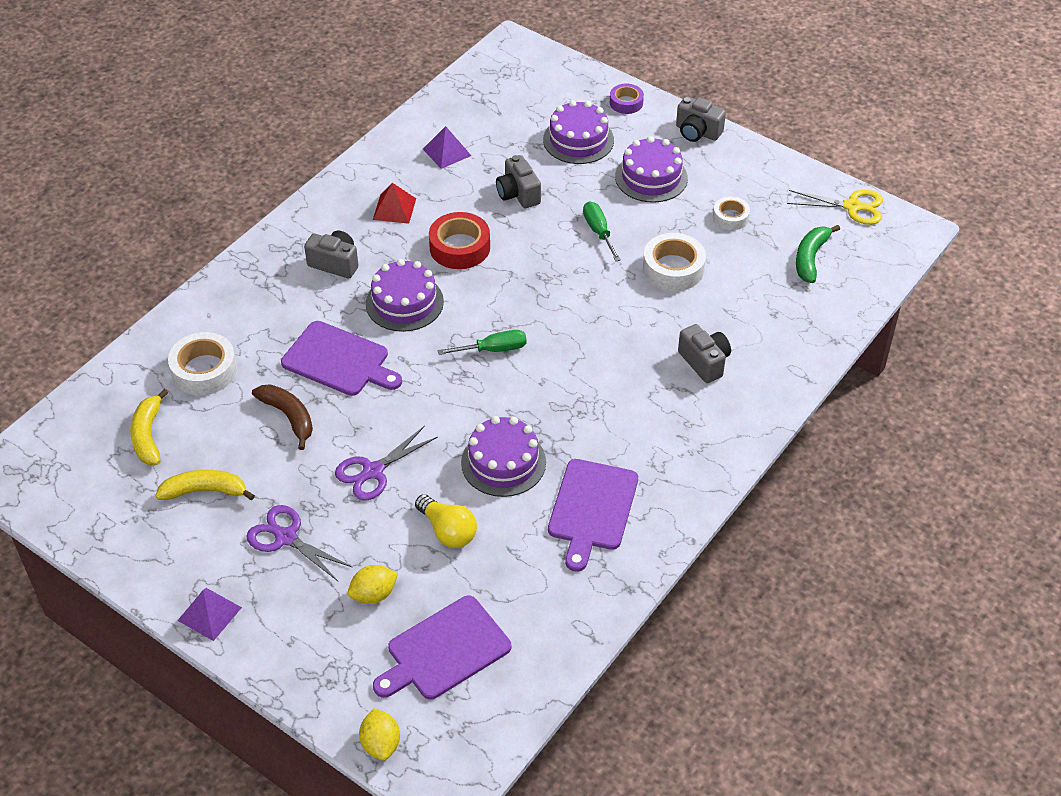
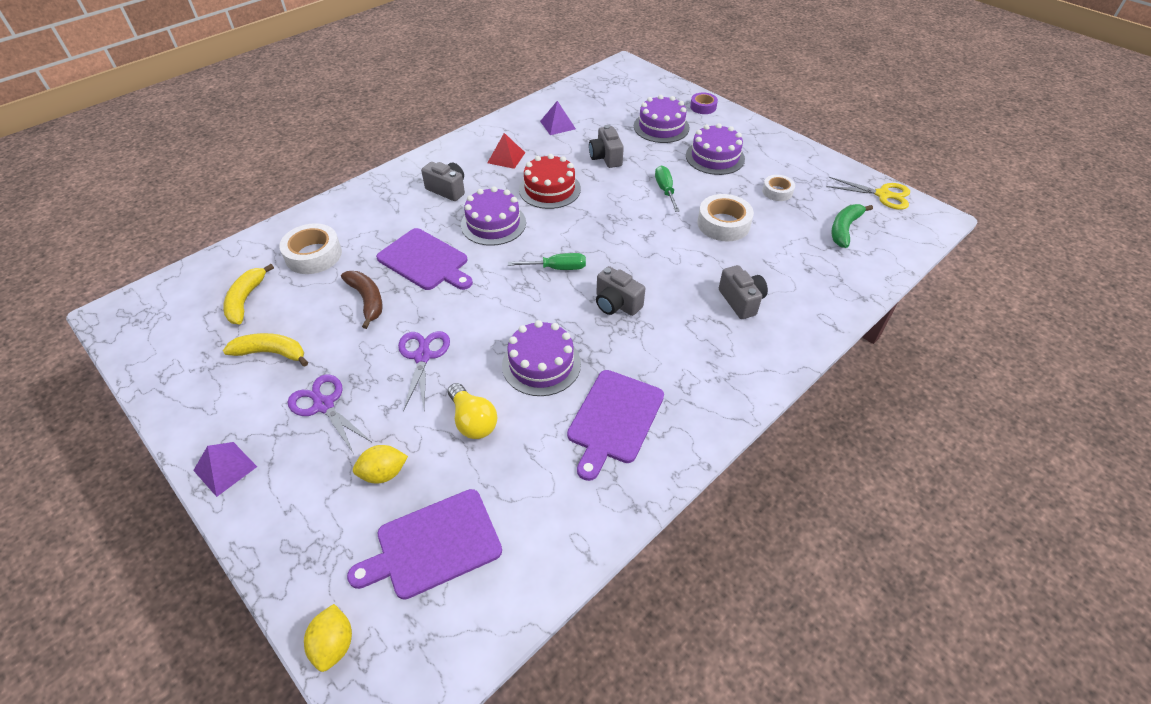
camera: 10 degrees right, 0 degrees up
(373, 471) = (422, 356): purple scissors -> purple scissors turned 120 degrees clockwise
(459, 247) = (549, 189): red tape -> red cake
(697, 132) = (756, 131): grey camera -> grey camera (616, 304)

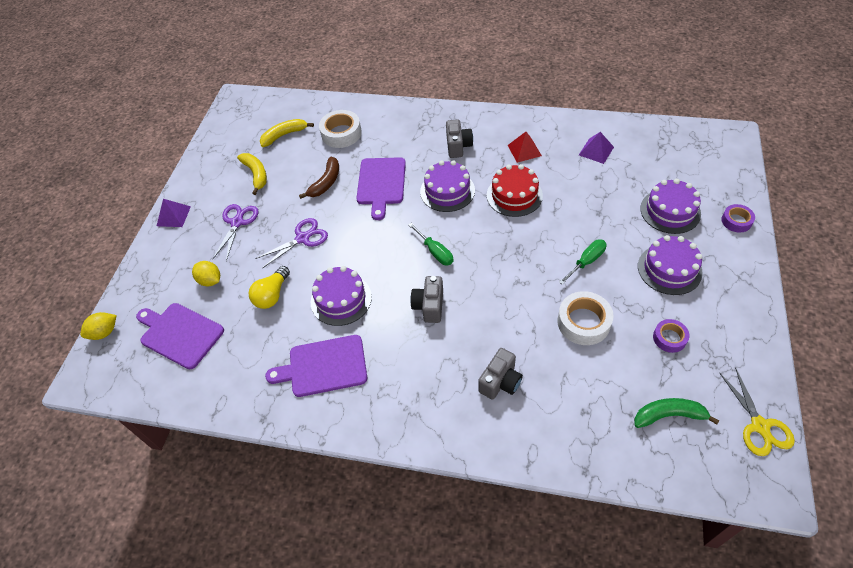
camera: 60 degrees right, 5 degrees up
(606, 157) = (587, 202): grey camera -> none
(777, 191) = (669, 338): white tape -> purple tape

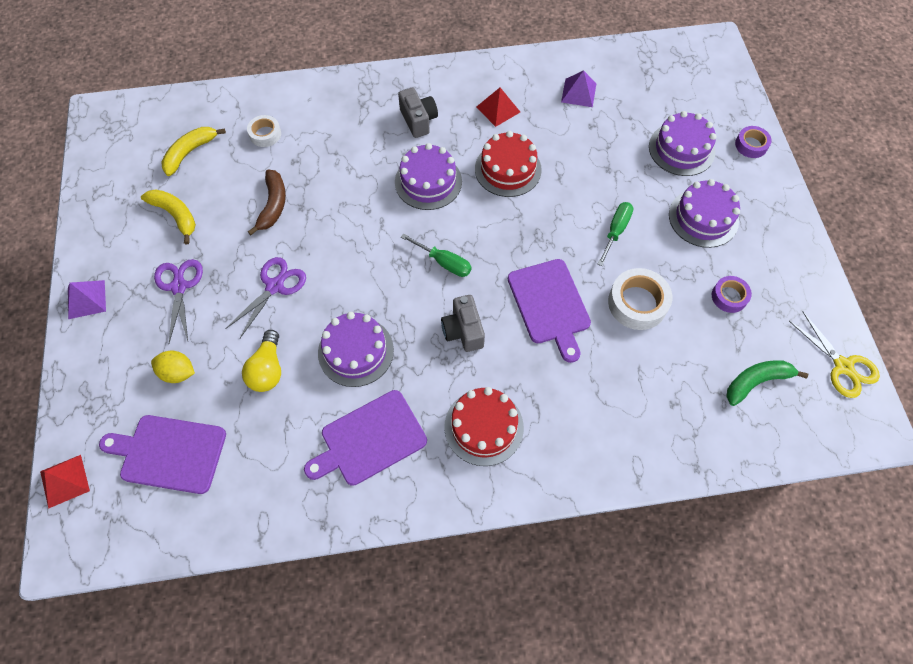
camera: 25 degrees left, 10 degrees up
(104, 332) = (64, 481): yellow lemon -> red pyramid
(341, 133) = (265, 134): white tape -> white tape, size x0.60
(381, 183) = (344, 190): purple cutting board -> purple cutting board (549, 305)
(415, 383) = (484, 427): none -> red cake
(500, 382) = (575, 397): grey camera -> none

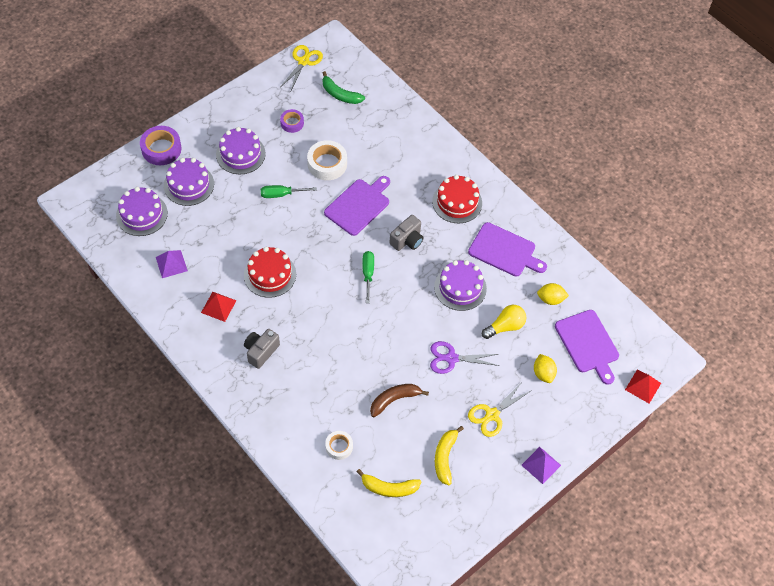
camera: 125 degrees left, 5 degrees down
(179, 286) = (492, 415): purple scissors -> yellow scissors
(261, 450) = (550, 299): none -> yellow lemon
(428, 182) = (311, 316): purple cake -> purple cake (142, 214)
(751, 145) = (161, 149): purple tape -> purple tape, size x1.66

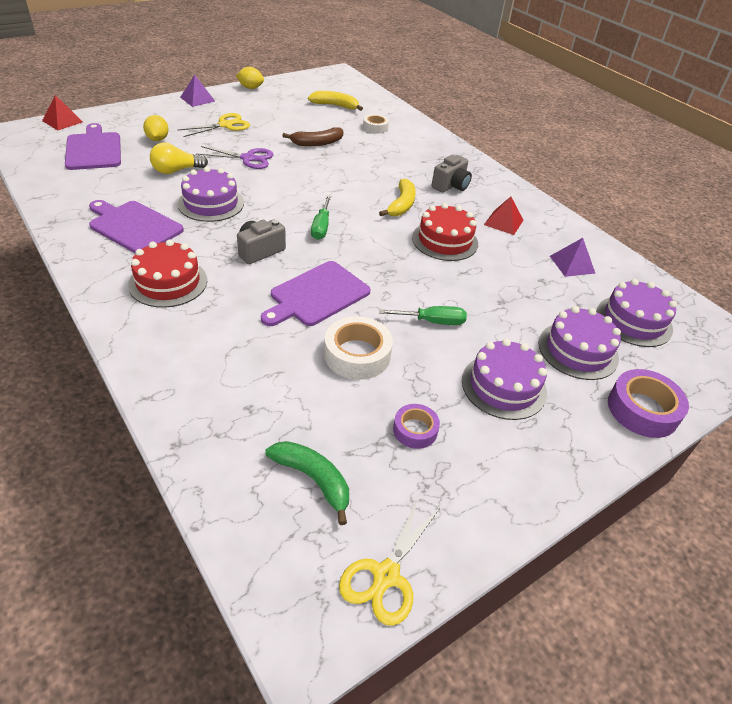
camera: 175 degrees left, 15 degrees down
(445, 457) = (281, 112): yellow banana -> yellow banana (401, 205)
(550, 299) = (107, 182): yellow lemon -> yellow lemon (250, 88)

